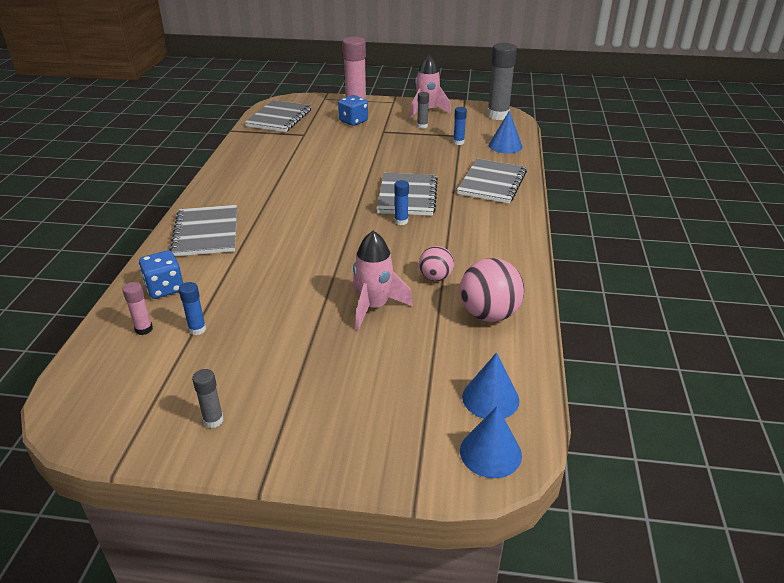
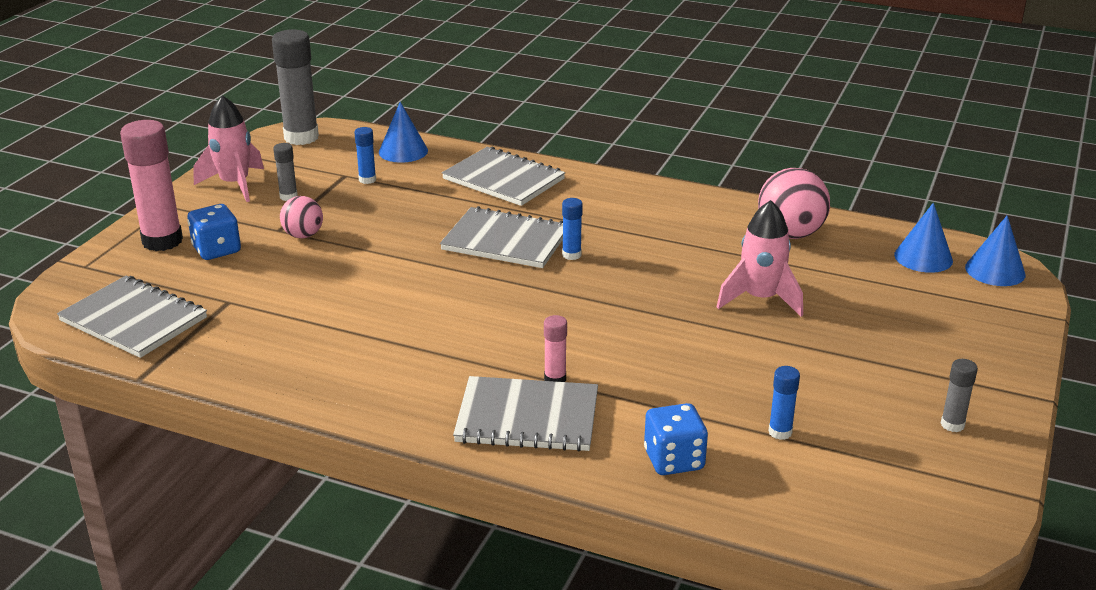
camera: 75 degrees left, 5 degrees down
(144, 329) = (771, 479): pink glue stick -> pink glue stick (555, 379)
(435, 277) = (711, 252): pink ball -> pink ball (303, 235)

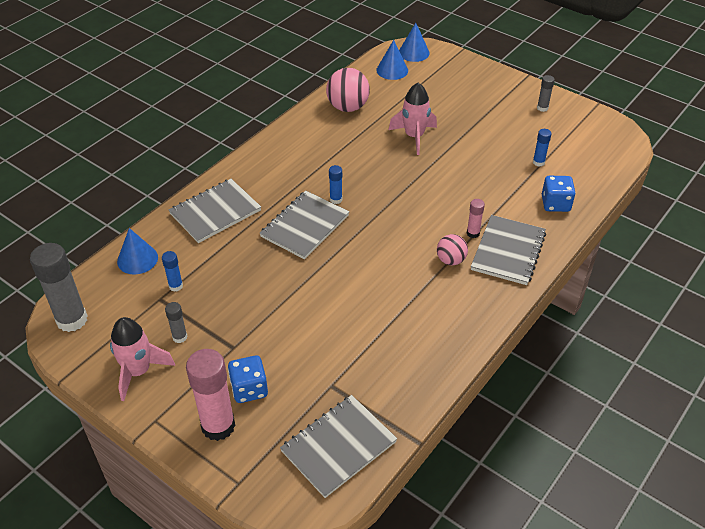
camera: 75 degrees left, 15 degrees up
(303, 235) = (249, 333): pink ball -> pink ball (451, 260)

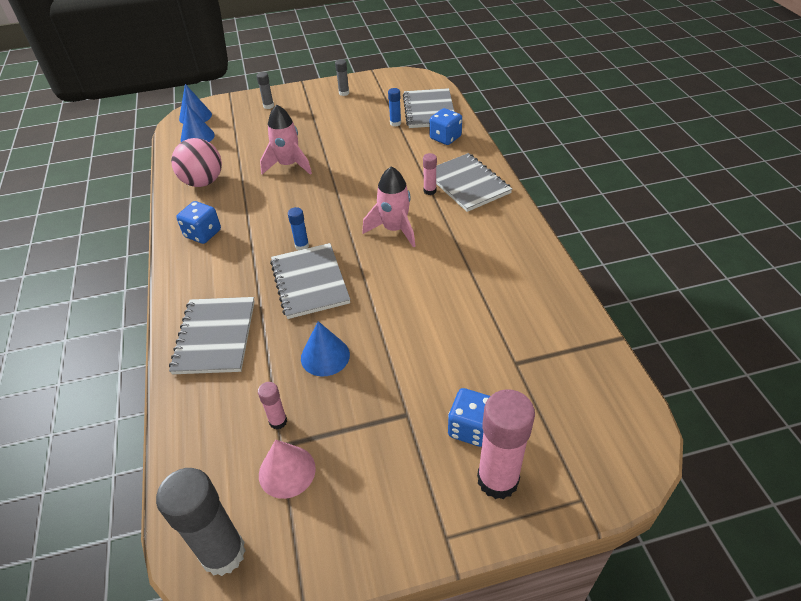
camera: 50 degrees left, 0 degrees up
(137, 259) = (202, 437): blue cone -> blue cone (325, 356)
(138, 371) = (364, 519): pink rocket -> pink rocket (394, 229)
(144, 313) = (287, 471): none -> pink cone
(176, 286) = (278, 421): blue glue stick -> pink glue stick
(180, 337) = (351, 454): grey glue stick -> grey glue stick (268, 106)
(297, 143) = (203, 234): none -> blue dice
(338, 446) = (590, 394): grey notebook -> grey notebook (429, 110)
(451, 260) = (445, 217): pink ball -> none

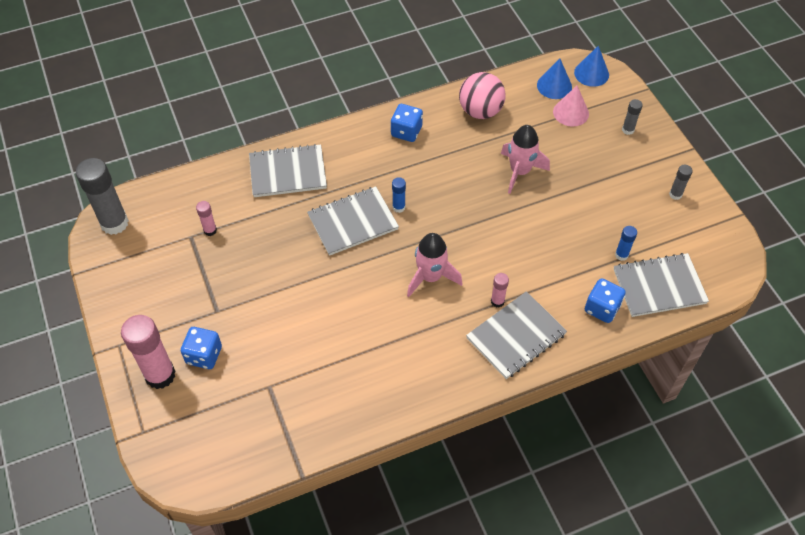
camera: 80 degrees right, 10 degrees up
(287, 471) = (170, 244): pink cone -> pink cone (571, 112)
(325, 356) = (271, 248): blue cone -> none

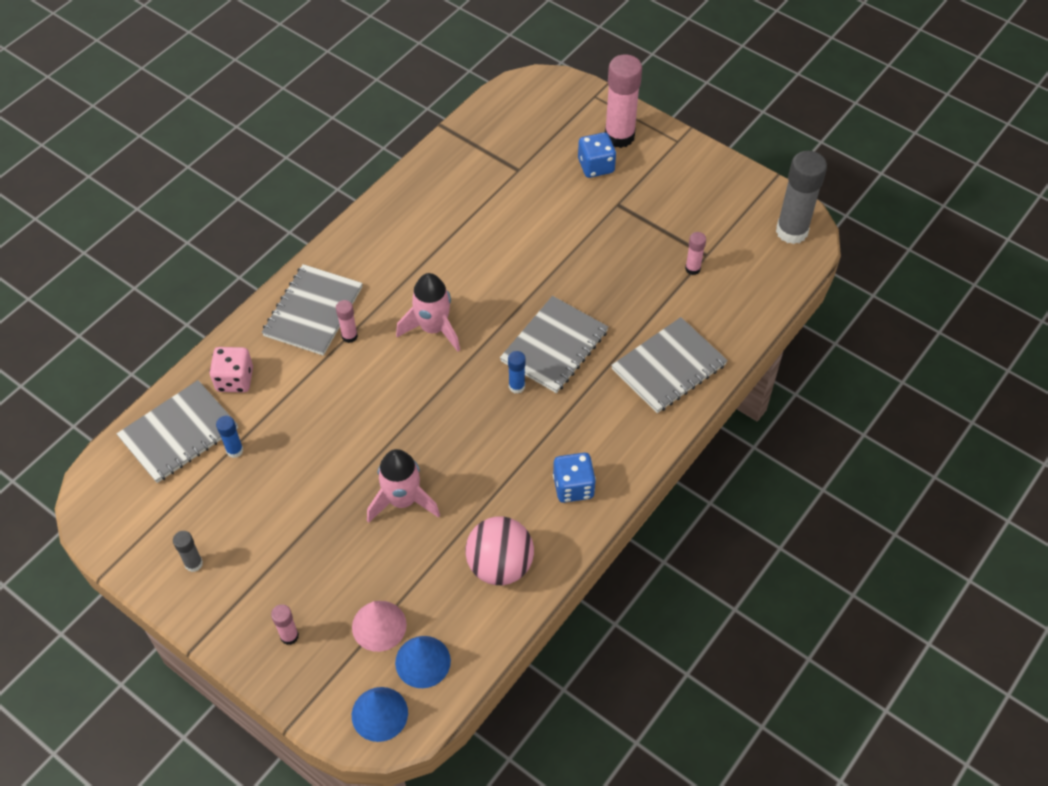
camera: 150 degrees right, 0 degrees up
(602, 308) = (234, 379): blue dice -> pink dice
(628, 130) = (289, 636): grey glue stick -> pink glue stick

